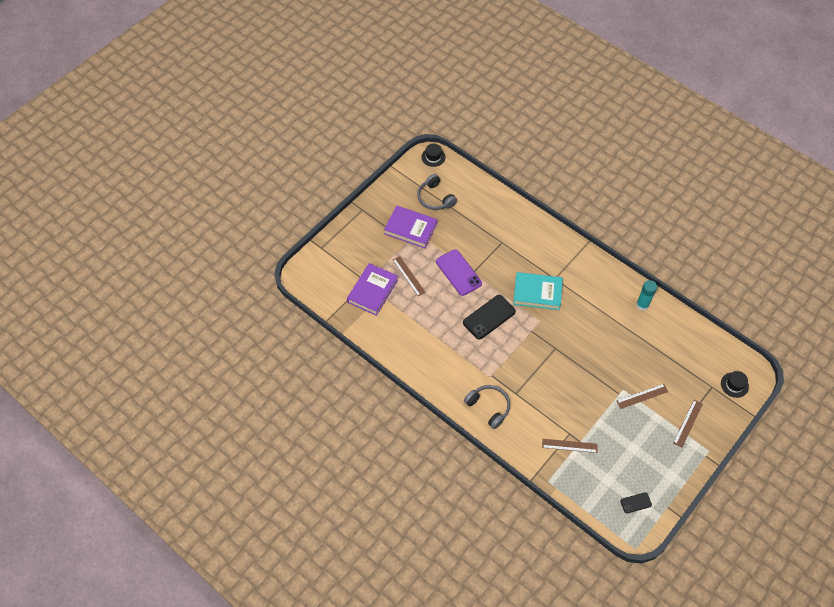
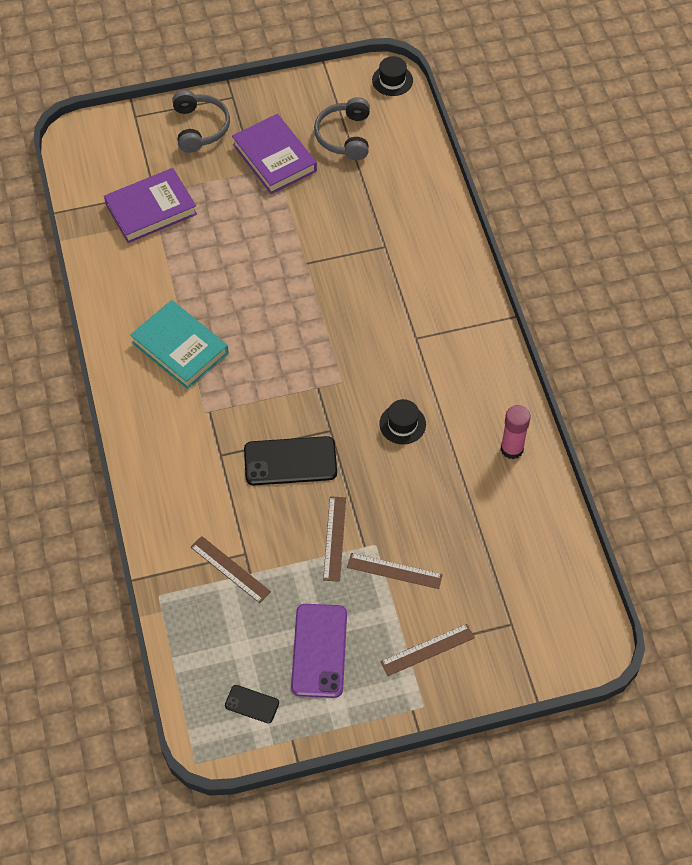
camera: 35 degrees right, 0 degrees up
(408, 276) = (216, 217): brown ruler -> brown ruler (334, 538)
(458, 272) = (287, 252): purple phone -> purple phone (319, 651)
(489, 317) = (275, 334): black phone -> black phone (290, 461)
(489, 407) = (167, 450): grey headphones -> grey headphones (200, 127)
(537, 293) = (372, 342): turquoise book -> turquoise book (180, 348)
(642, 305) = (512, 449): turquoise glue stick -> pink glue stick
(734, 385) = (548, 643): black hat -> black hat (402, 424)

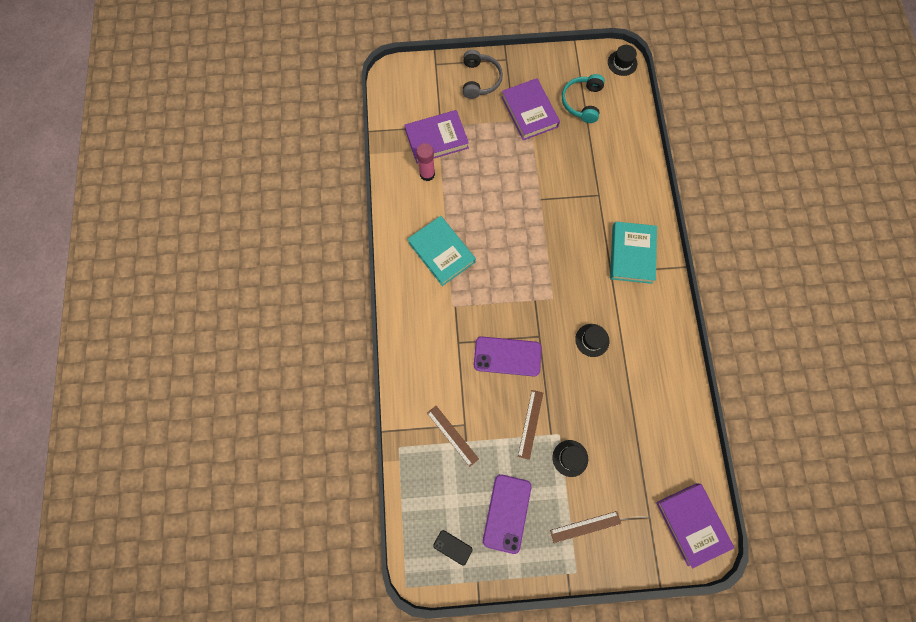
camera: 10 degrees right, 15 degrees up
(290, 461) = (507, 356): black phone -> purple phone
(344, 136) = (582, 102): grey headphones -> turquoise headphones
(394, 571) = (570, 458): brown ruler -> black hat
(440, 312) = (631, 254): none -> turquoise book
(512, 449) = (669, 374): pink glue stick -> pink glue stick (427, 174)
(568, 622) = (692, 523): none -> purple book

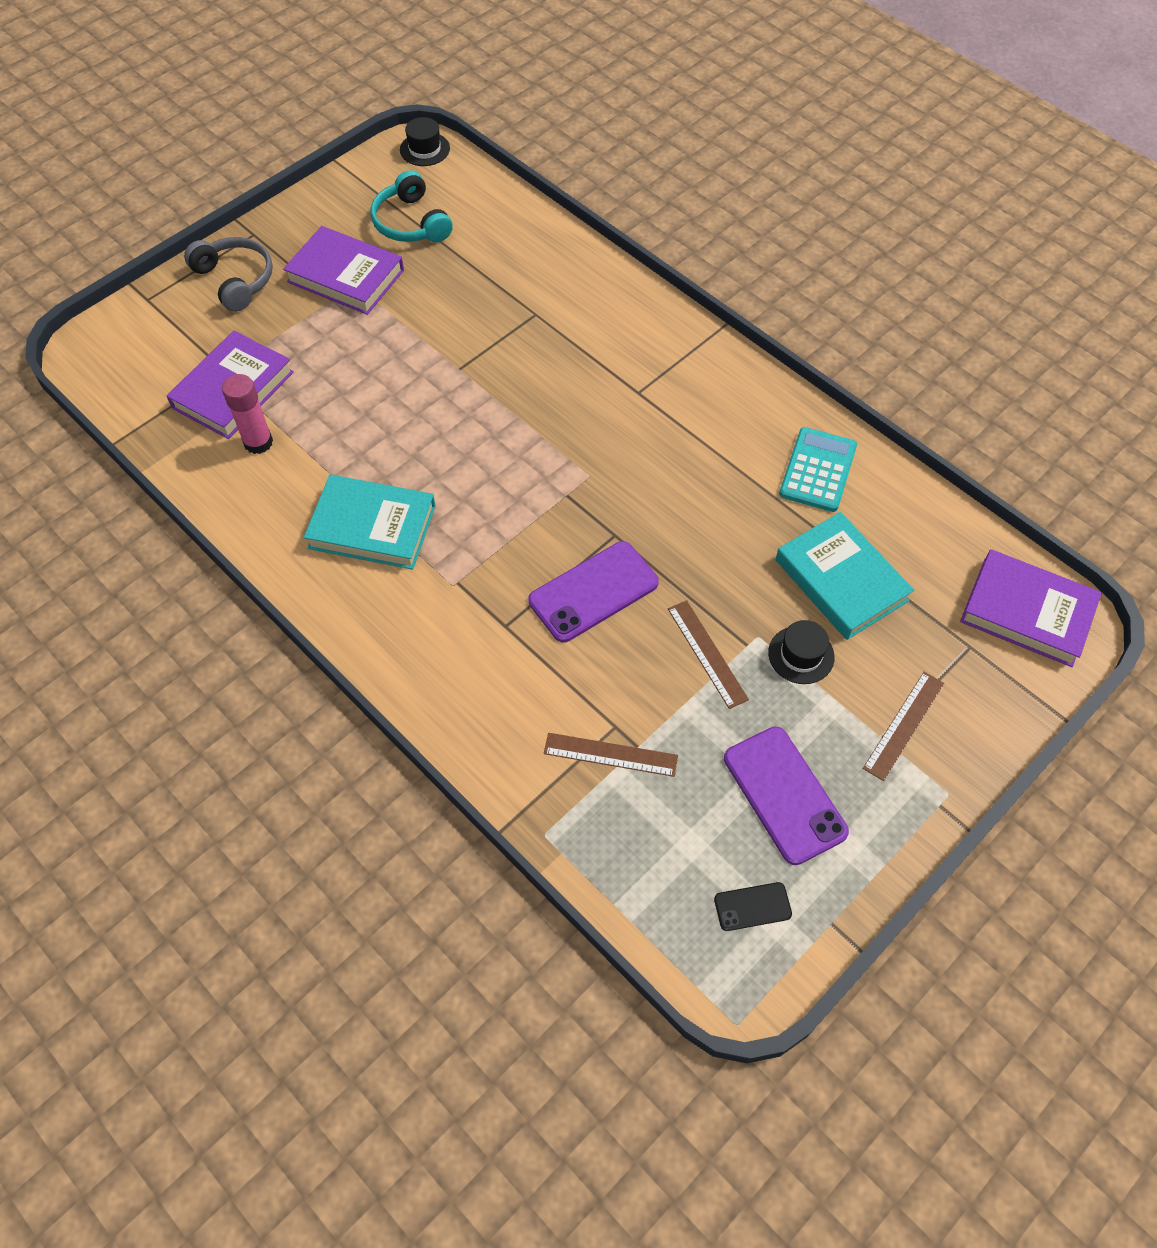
camera: 40 degrees left, 15 degrees down
(592, 340) = (690, 489): black hat -> none
(631, 254) = (645, 354): turquoise book -> turquoise book (841, 580)
(659, 376) = (818, 470): none -> turquoise calculator

